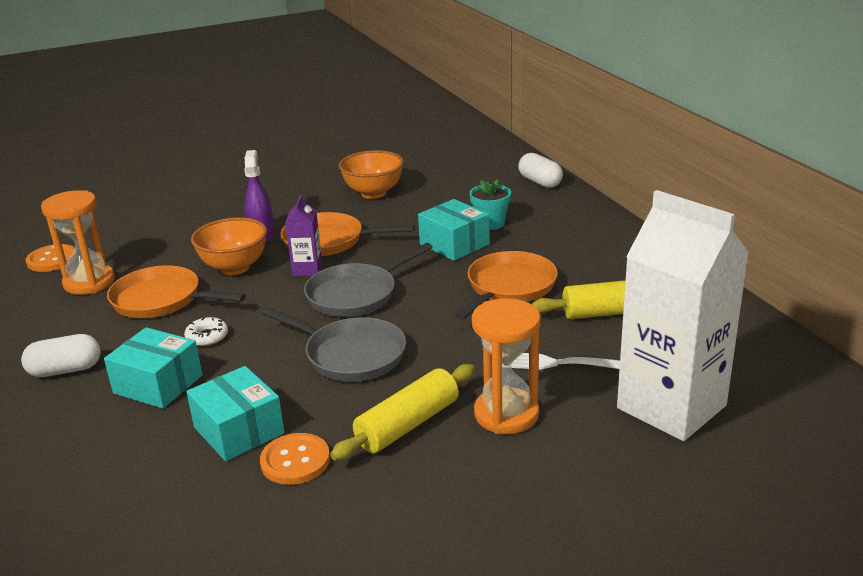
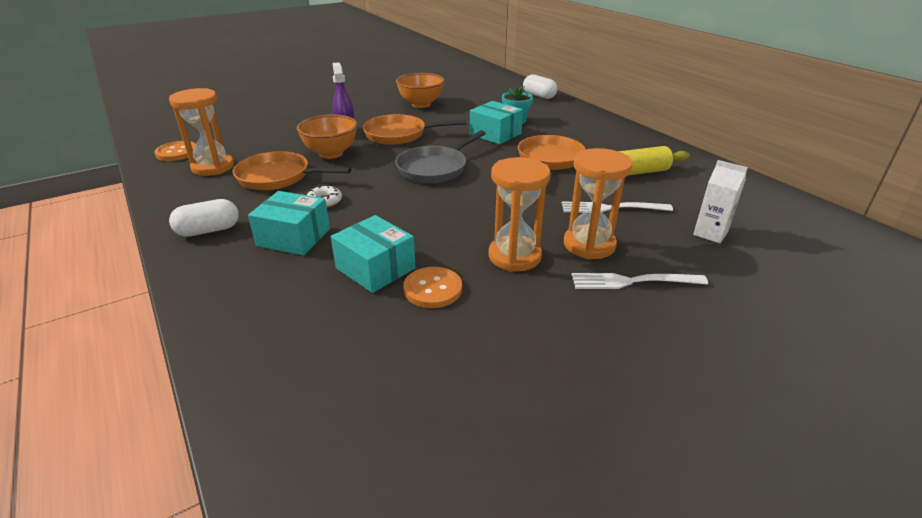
camera: 10 degrees left, 5 degrees up
(307, 269) = (389, 153): purple carton -> none
(350, 355) = (447, 209): grey pan -> none
(407, 424) = (514, 256): yellow rolling pin -> orange hourglass
(537, 467) = (632, 281): none -> white fork
(671, 407) = (710, 233): white carton -> white carton, size x0.44

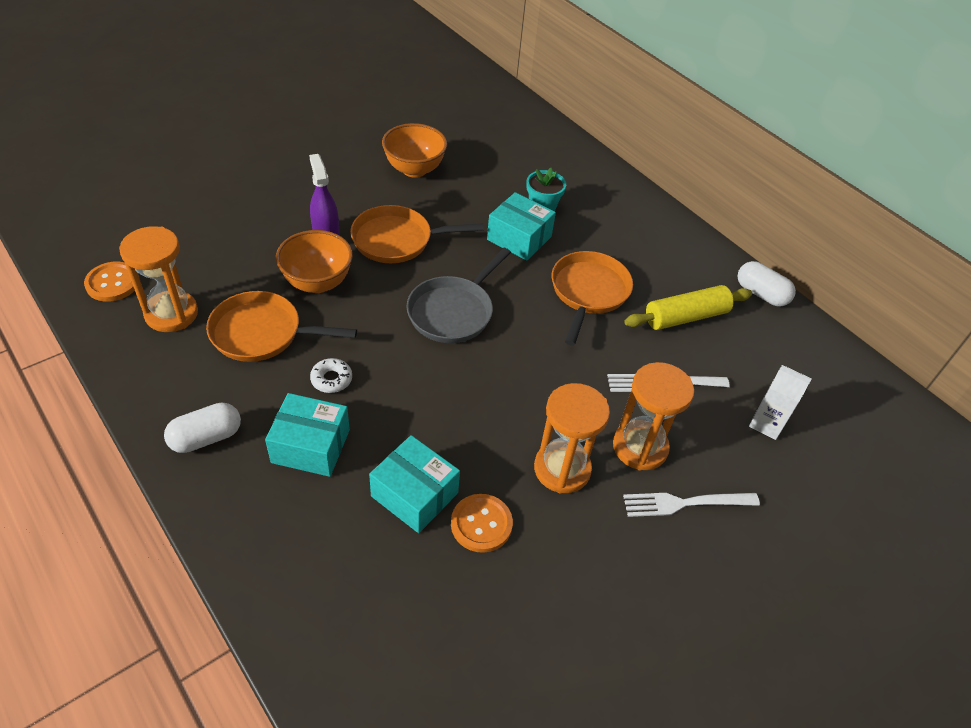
camera: 10 degrees left, 15 degrees up
(539, 96) = (567, 149): white capsule -> white capsule (761, 294)

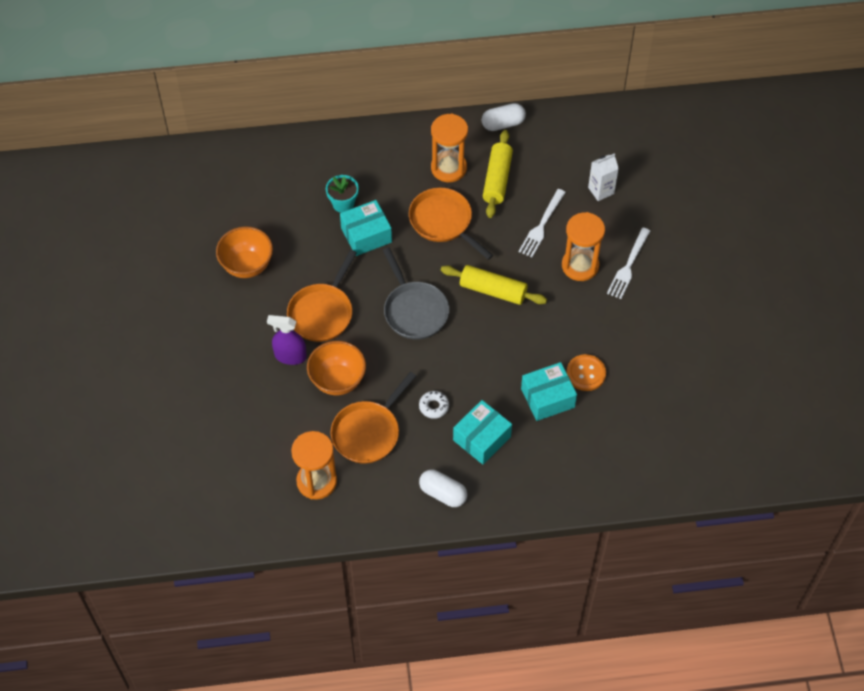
camera: 55 degrees left, 10 degrees up
(112, 283) = (261, 510): orange button -> none
(206, 438) = (443, 493): white capsule -> white capsule turned 60 degrees counterclockwise
(534, 372) = (493, 290): none -> yellow rolling pin
(562, 469) = (572, 314): orange hourglass -> orange hourglass (448, 168)

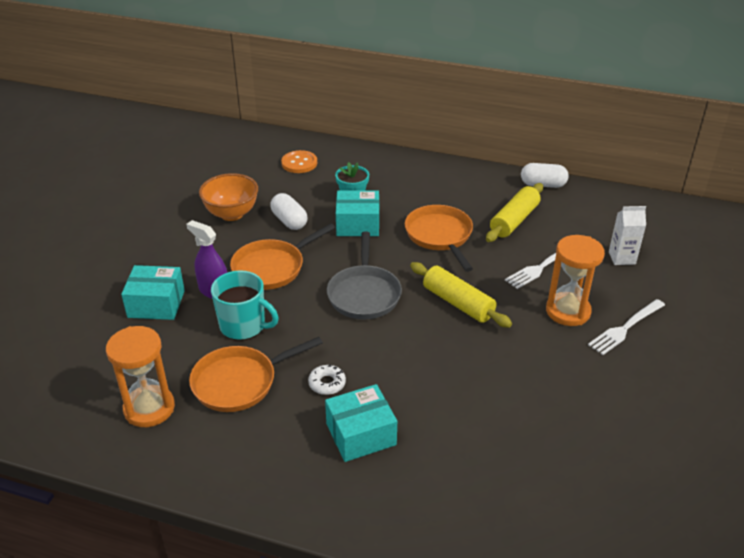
camera: 25 degrees right, 20 degrees down
(337, 380) = (243, 326): orange bowl -> turquoise mug
(443, 493) = (277, 475): white capsule -> white capsule (289, 221)
(448, 168) = (470, 200): orange hourglass -> none
(547, 398) = (464, 421): turquoise box -> turquoise box (156, 304)
(586, 373) = (524, 412): orange button -> orange button (299, 163)

